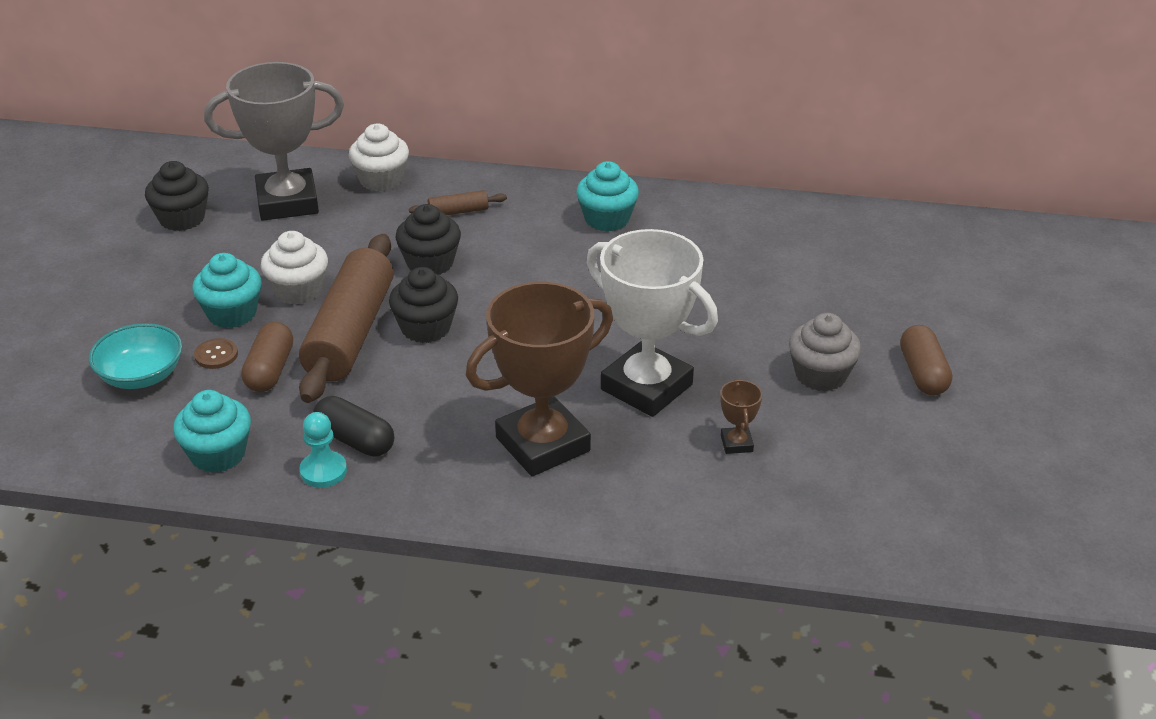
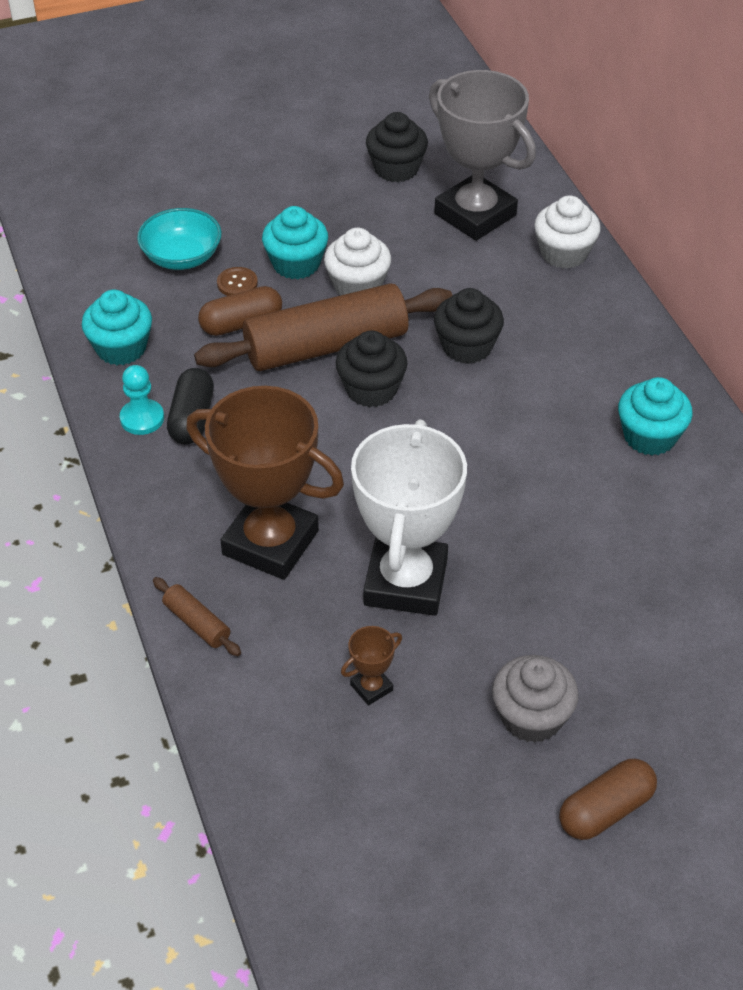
camera: 60 degrees right, 10 degrees up
(458, 211) = (562, 327): brown rolling pin -> brown rolling pin (197, 623)

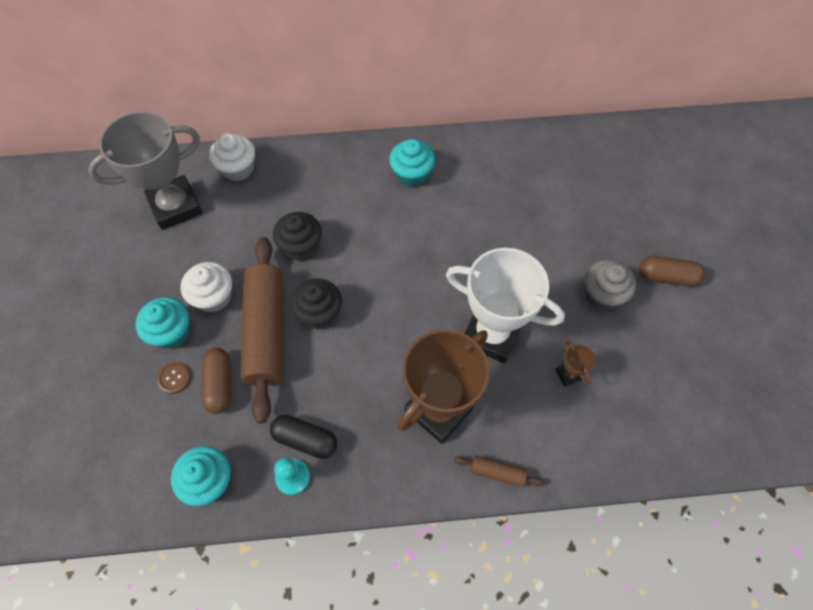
camera: 75 degrees left, 15 degrees up
(182, 257) = (124, 414): turquoise bowl -> none
(197, 623) = (497, 472): brown rolling pin -> brown rolling pin turned 45 degrees clockwise
(396, 169) = (100, 241): black cupcake -> none
(605, 810) = (666, 277): brown capsule -> brown capsule turned 60 degrees counterclockwise

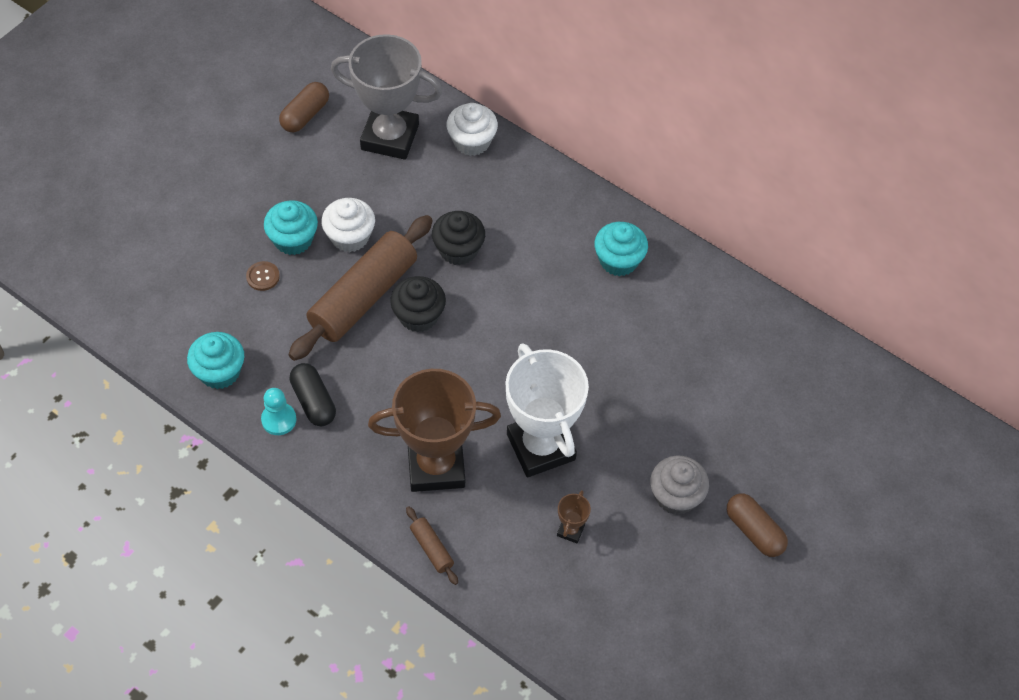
camera: 40 degrees right, 5 degrees down
(219, 384) = (291, 308): brown capsule -> brown capsule (305, 115)

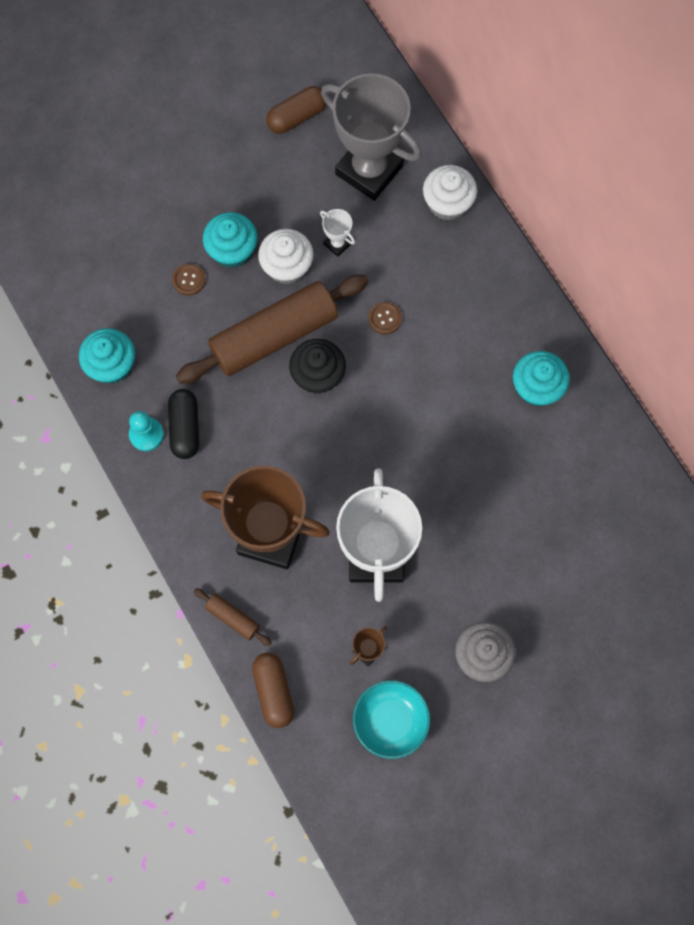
camera: 25 degrees right, 15 degrees up
(388, 204) = (337, 244): none -> white trophy
(432, 548) = (233, 618): brown rolling pin -> brown rolling pin turned 45 degrees counterclockwise
(458, 250) = (385, 318): black cupcake -> brown button
(619, 583) = (390, 721): none -> turquoise bowl
(754, 531) = (541, 721): brown capsule -> brown capsule (273, 691)

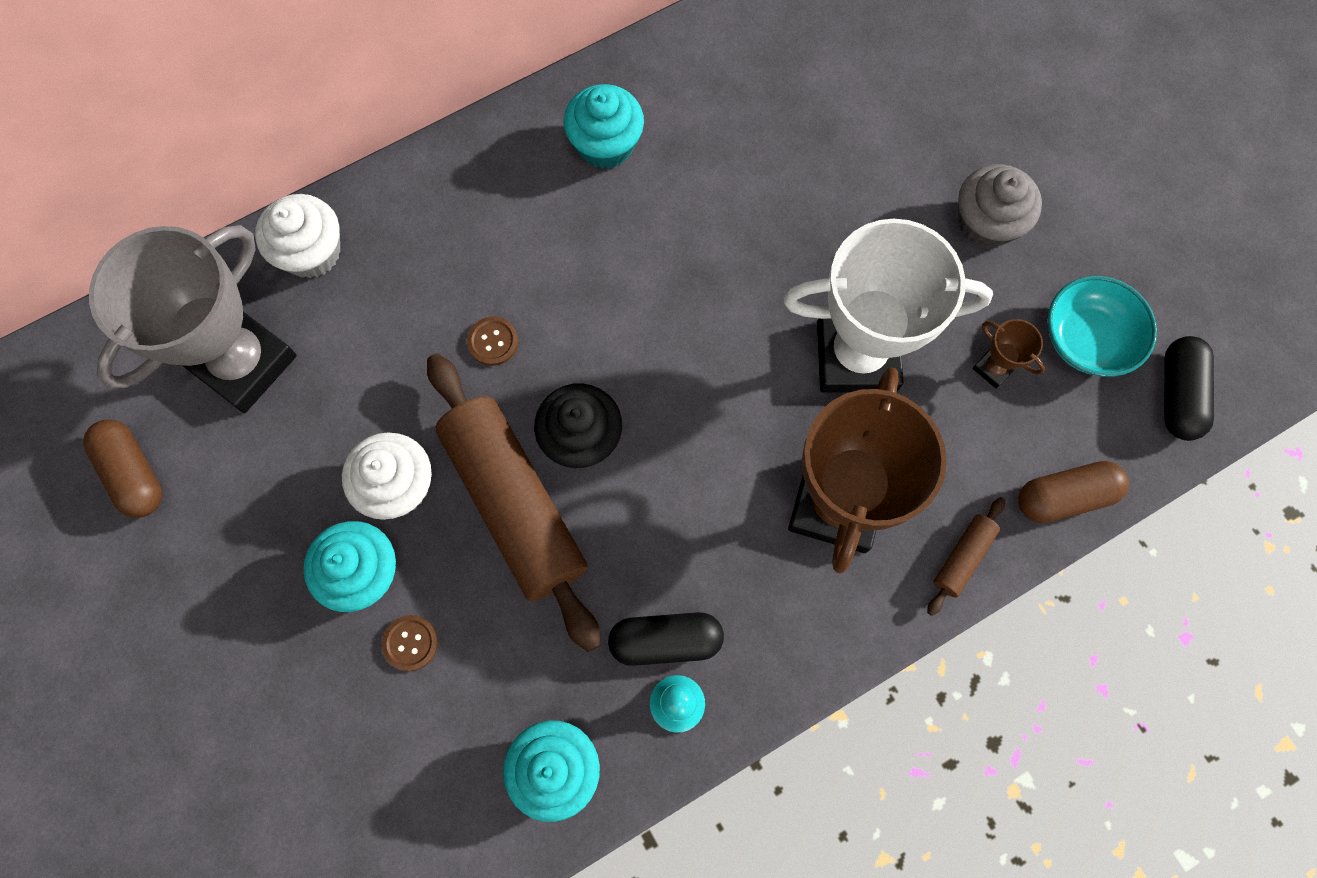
camera: 90 degrees left, 0 degrees up
(337, 244) = (365, 410): white trophy -> none
(348, 783) = (1177, 394): none -> black capsule

